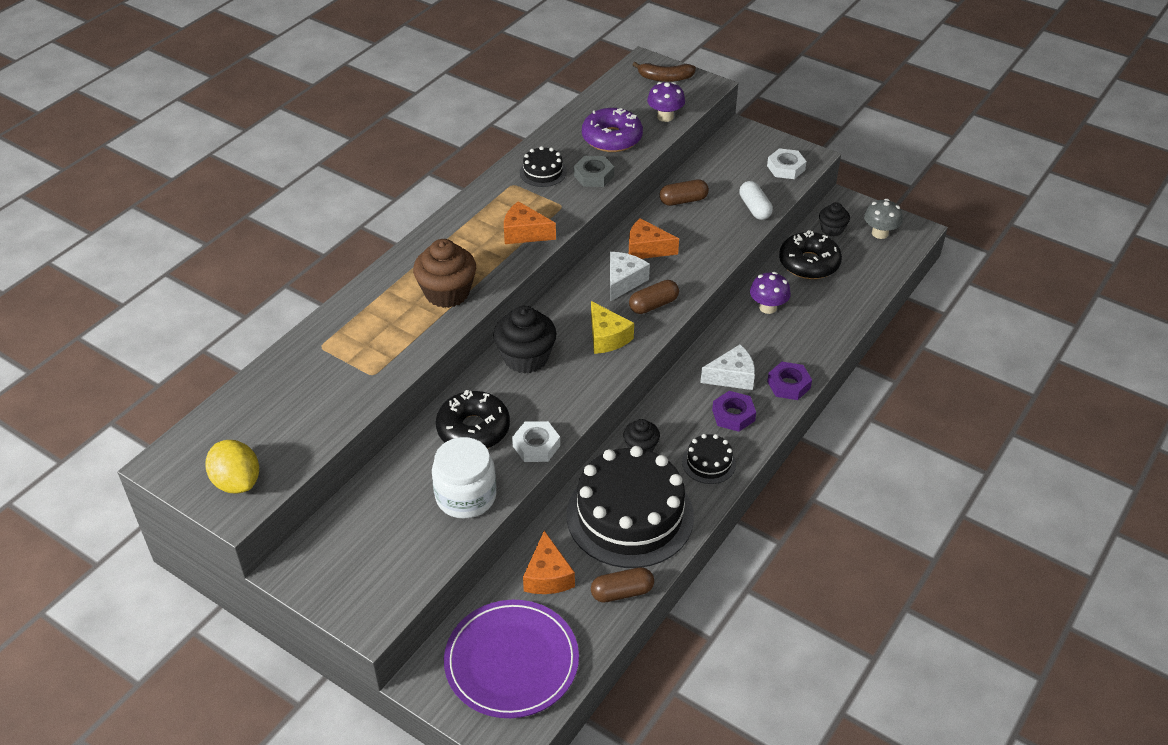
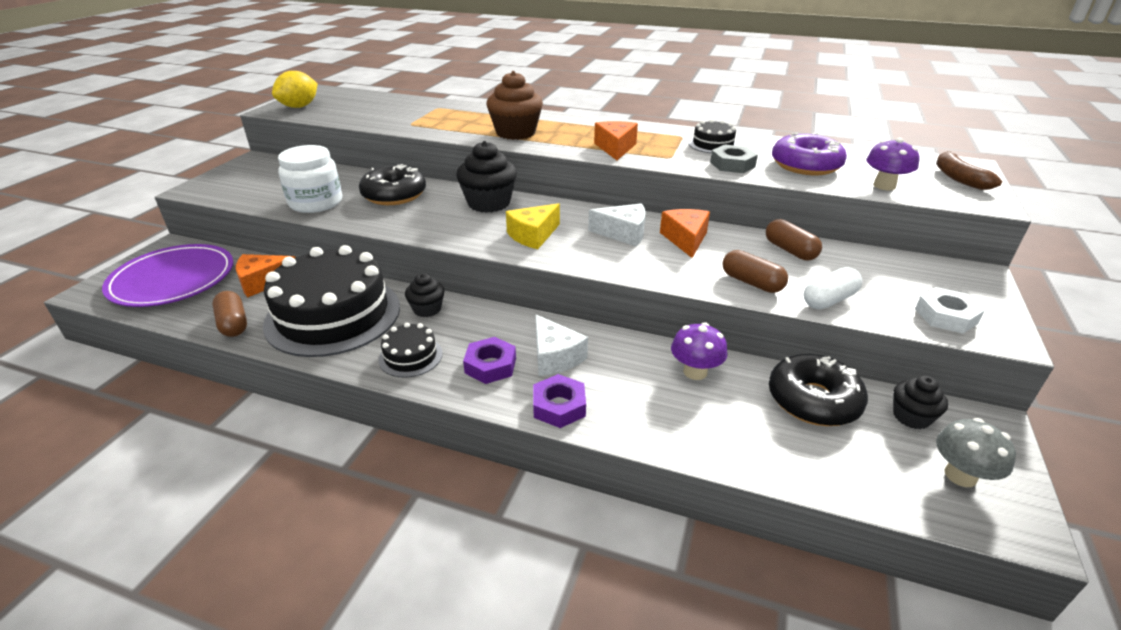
camera: 75 degrees right, 10 degrees down
(536, 446) = (376, 222): white nut -> none
(653, 305) = (596, 254): brown capsule -> brown capsule (751, 283)

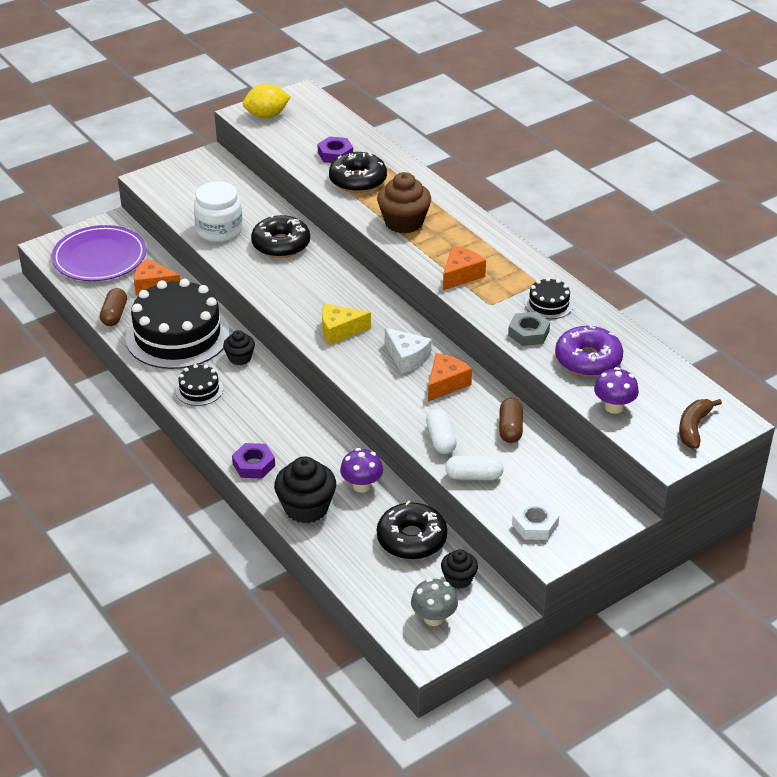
camera: 35 degrees right, 5 degrees up
(437, 121) = (358, 180): none -> black donut
(489, 203) = (342, 283): black cupcake -> black cupcake (306, 508)
(490, 365) = (240, 419): purple nut -> purple nut (335, 154)
(555, 357) = (285, 432): white cheese -> none
(751, 283) = (440, 439): brown capsule -> white capsule

